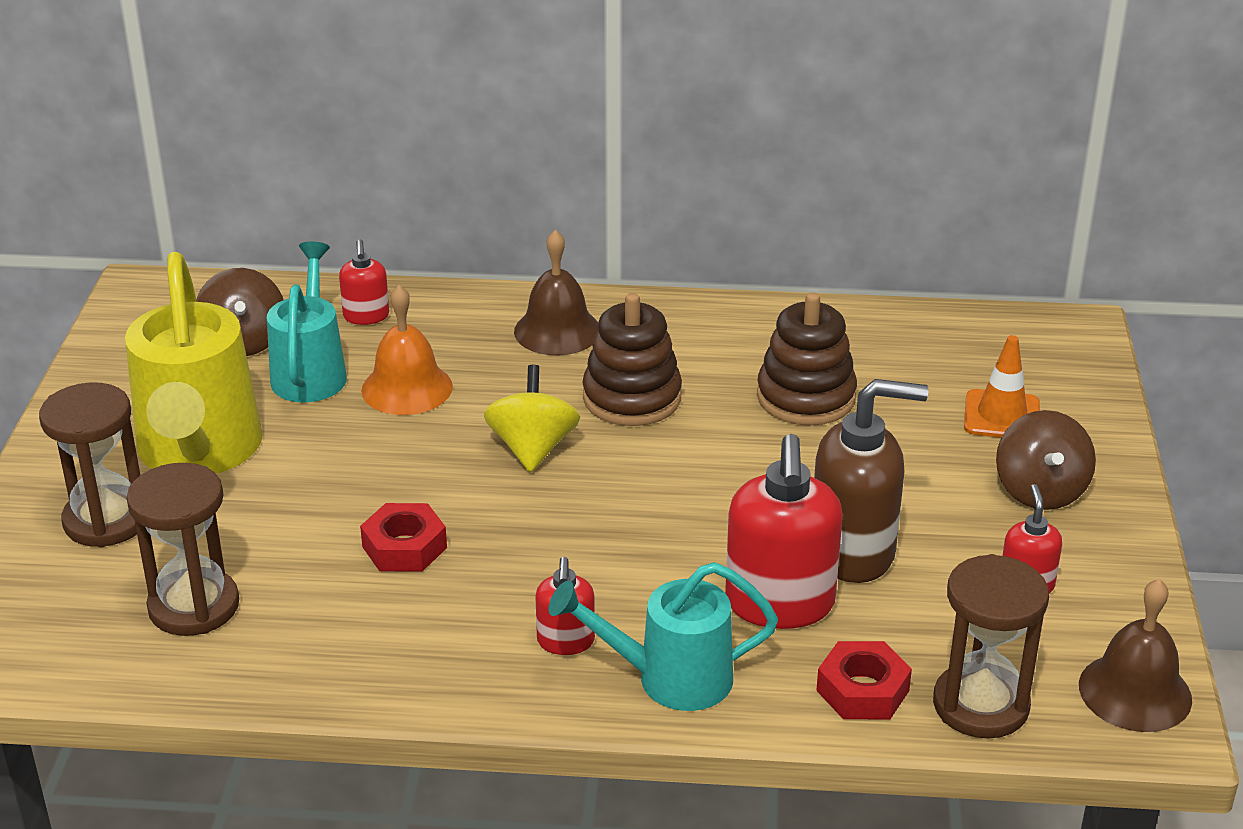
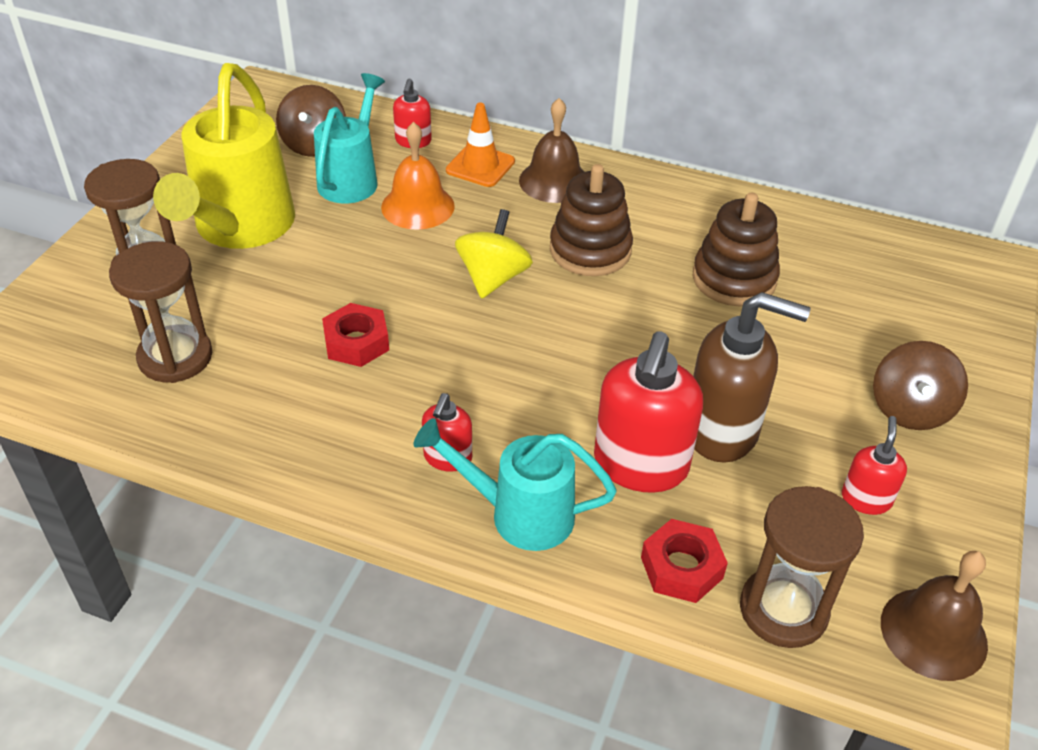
camera: 15 degrees right, 10 degrees up
(1001, 416) = (898, 331): orange traffic cone -> orange traffic cone (480, 166)

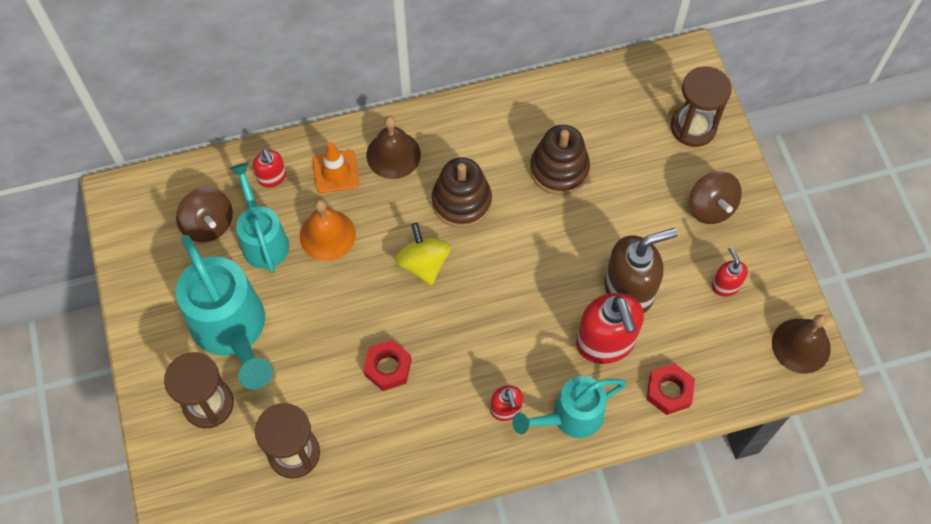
camera: 35 degrees left, 20 degrees up
(240, 228) = (232, 330): yellow watering can -> turquoise watering can
(783, 610) = (730, 381): brown hourglass -> brown hourglass (693, 127)

